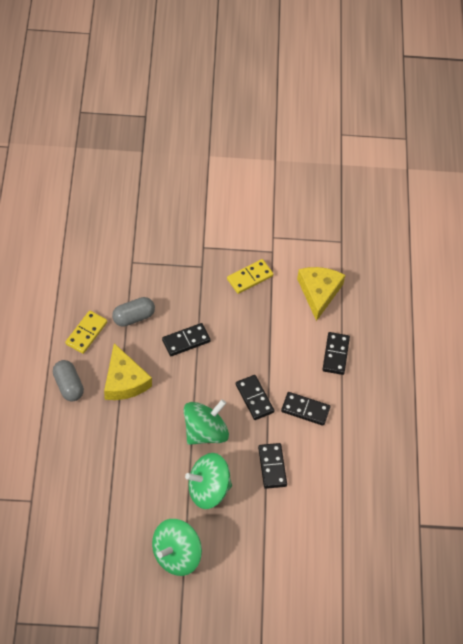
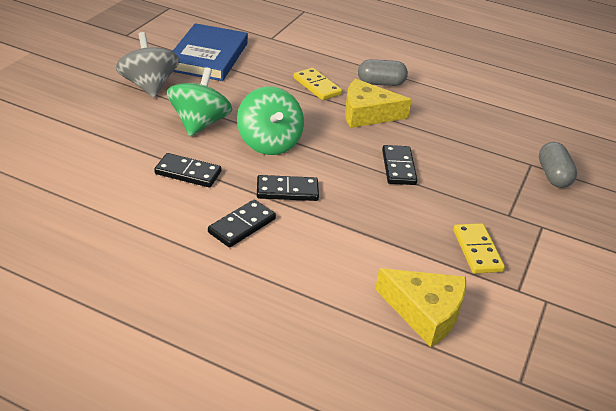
camera: 115 degrees right, 20 degrees down
(86, 333) = (440, 109): yellow domino -> yellow domino (317, 86)
(99, 535) = (208, 56): none -> blue book
(133, 317) = (449, 142): grey capsule -> grey capsule (553, 175)
(176, 555) = (149, 86): green spinning top -> grey spinning top
(335, 354) = (307, 287): black domino -> none

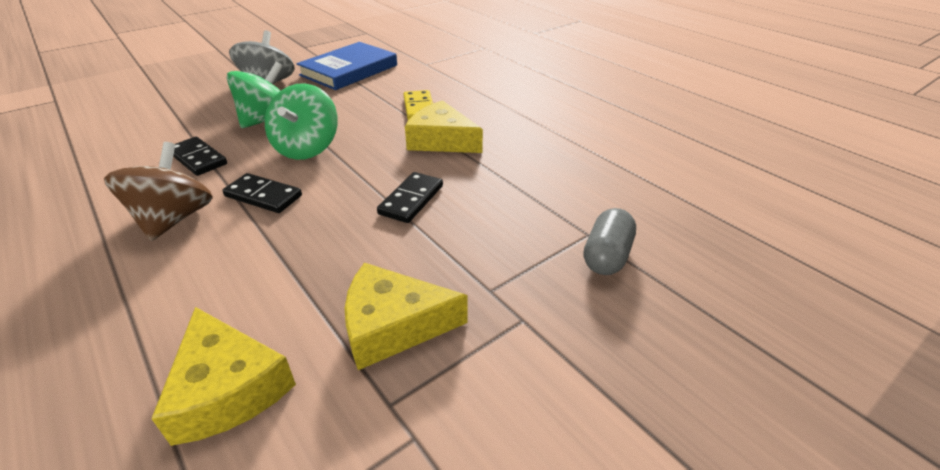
camera: 30 degrees right, 0 degrees up
(242, 226) = (174, 219): black domino -> brown spinning top
(381, 83) = (490, 116): grey capsule -> none
(477, 250) = (393, 325): yellow domino -> yellow cheese

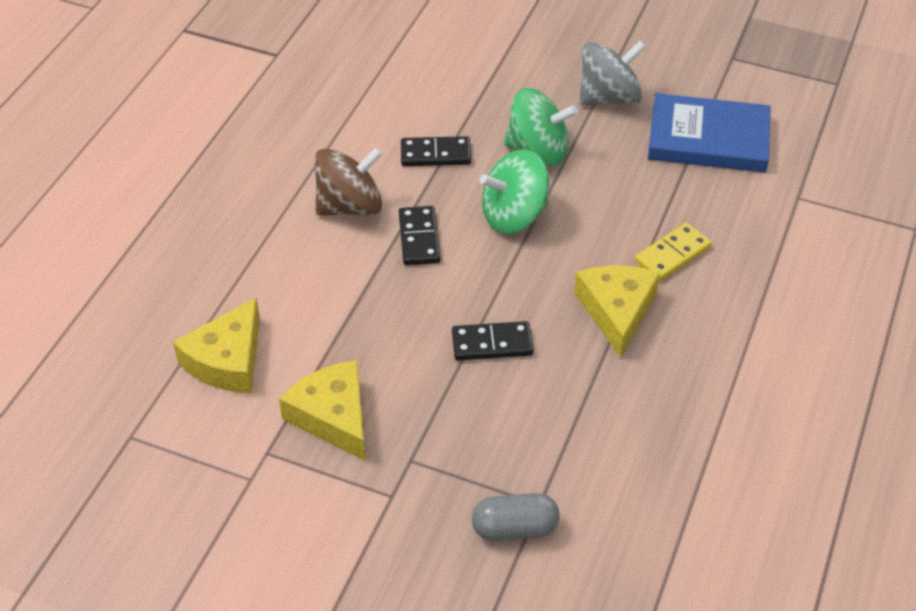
camera: 60 degrees right, 10 degrees up
(198, 159) = (435, 154): black domino -> black domino turned 75 degrees clockwise

